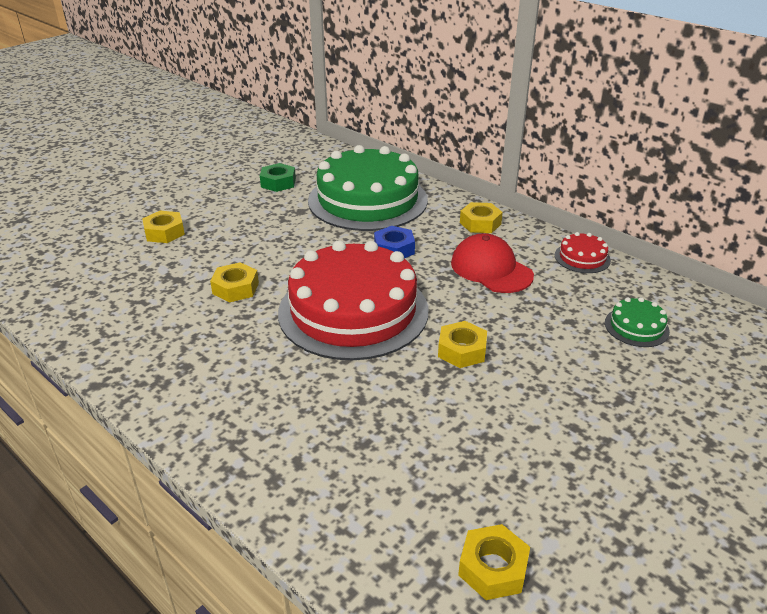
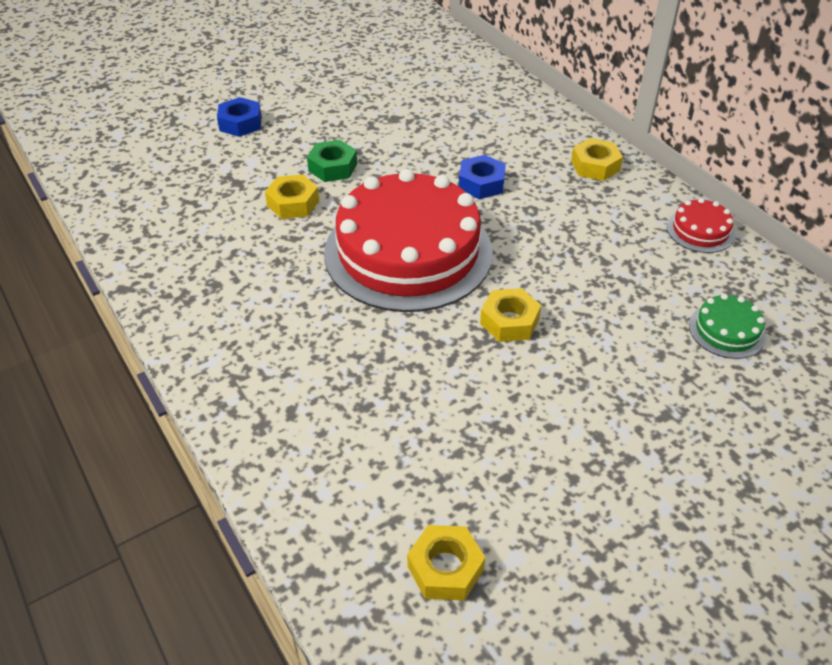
camera: 15 degrees right, 10 degrees up
(164, 232) = (240, 123): yellow nut -> blue nut
(278, 183) = (382, 78): green nut -> green nut (333, 167)
(368, 200) = (475, 115): green cake -> none
(491, 269) = (584, 227): red cap -> none

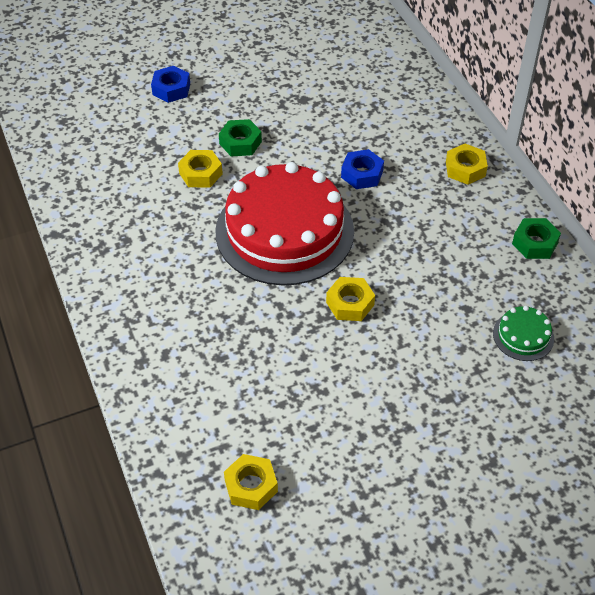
camera: 10 degrees right, 5 degrees up
(700, 230) = (535, 243): red cake -> green nut

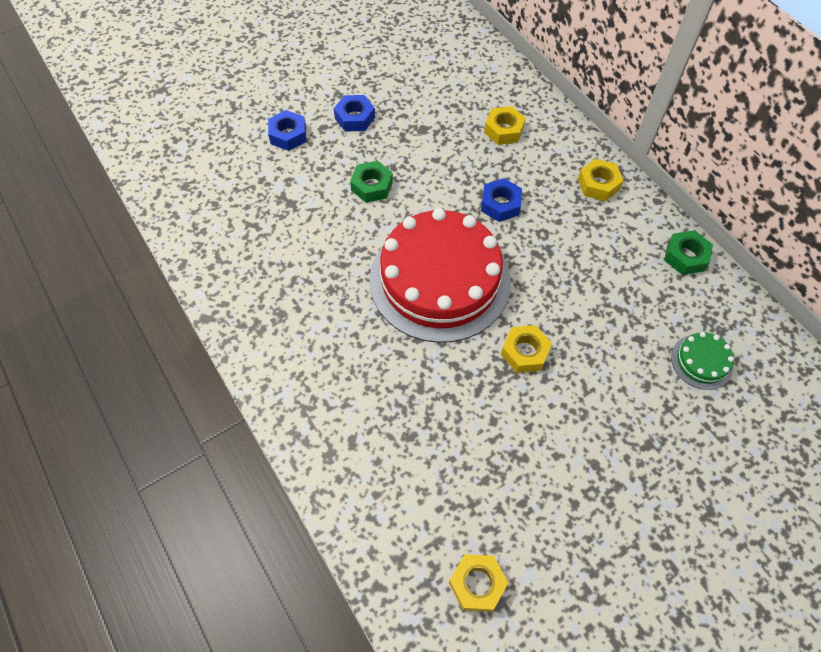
camera: 10 degrees left, 10 degrees up
(200, 173) = (340, 226): yellow nut -> yellow nut (504, 130)
(239, 82) = (355, 118): none -> blue nut

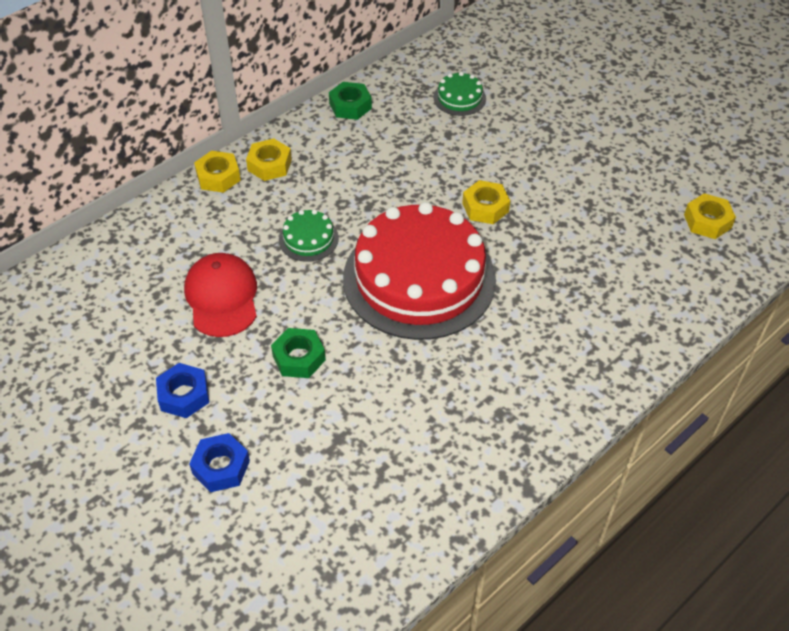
camera: 100 degrees left, 10 degrees down
(444, 143) = (222, 297): none -> red cap
(500, 204) = (308, 239): blue nut -> green cake
(504, 130) = (196, 245): yellow nut -> yellow nut (218, 177)

